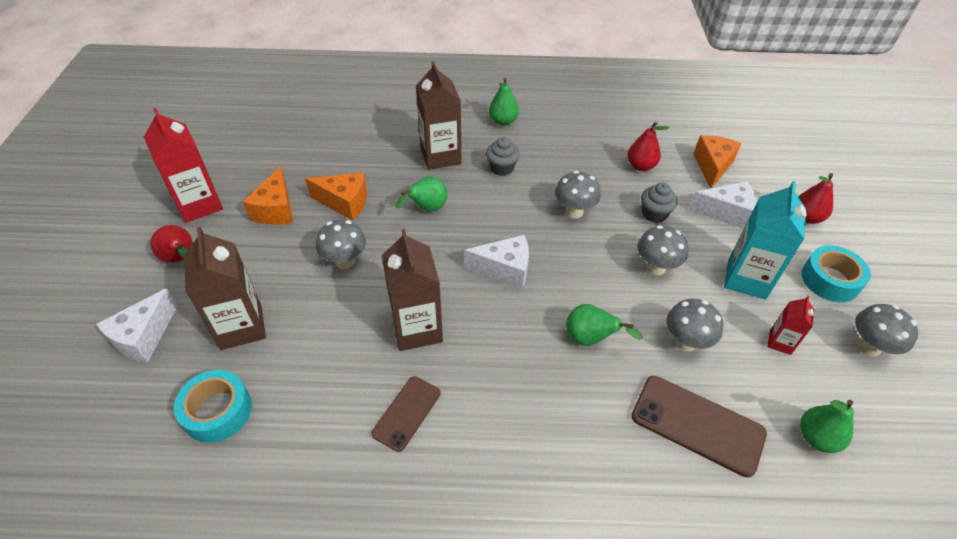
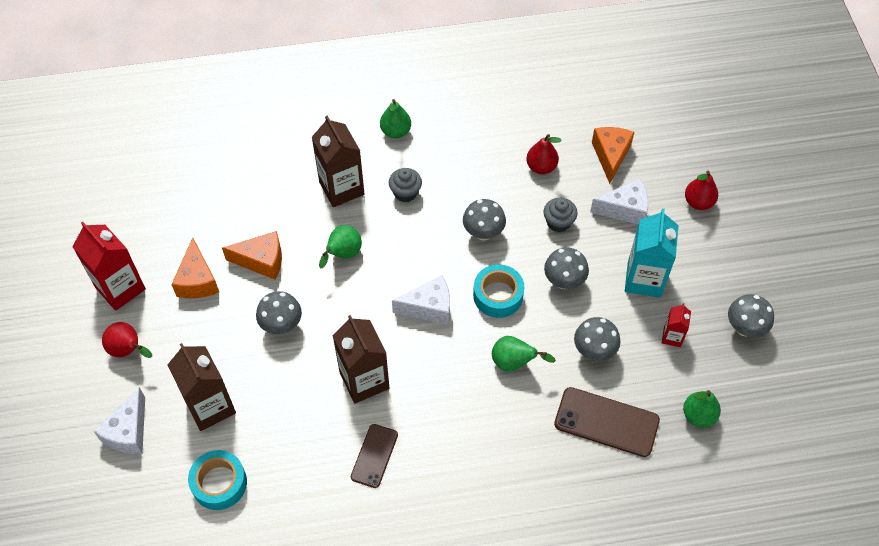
camera: 10 degrees left, 10 degrees up
(830, 280) = (716, 267): turquoise tape -> turquoise tape (498, 295)

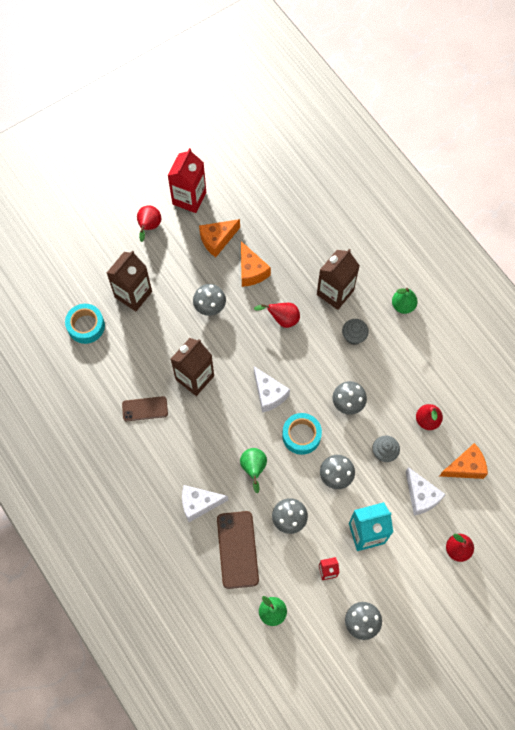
camera: 65 degrees right, 10 degrees up
(128, 432) = (95, 257): white cheese -> white cheese (199, 504)
(343, 254) = (282, 319): green pear -> red pear

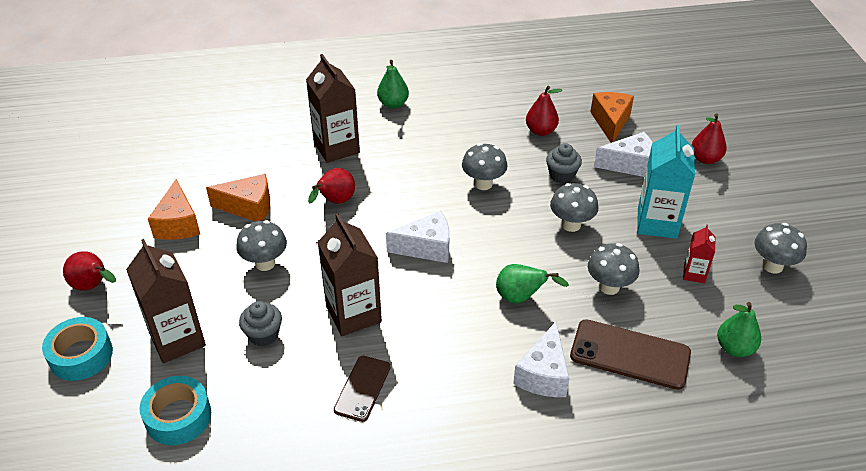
camera: 65 degrees left, 25 degrees down
(189, 198) = (94, 231): red carton -> none
(301, 435) = (501, 237): turquoise tape -> turquoise tape (81, 355)
(354, 336) = (402, 151): grey cupcake -> grey cupcake (263, 335)

